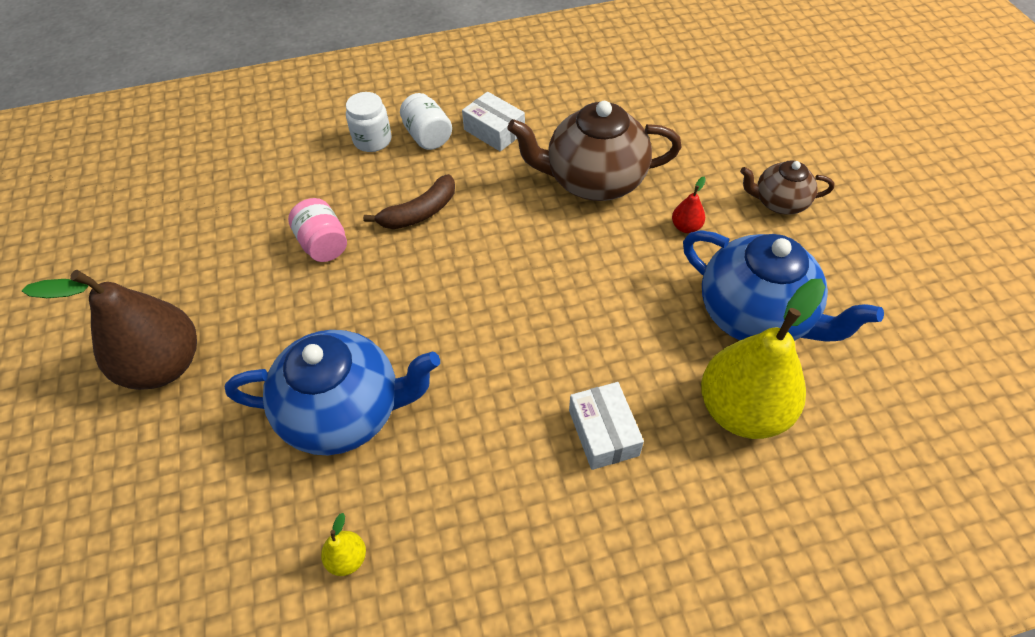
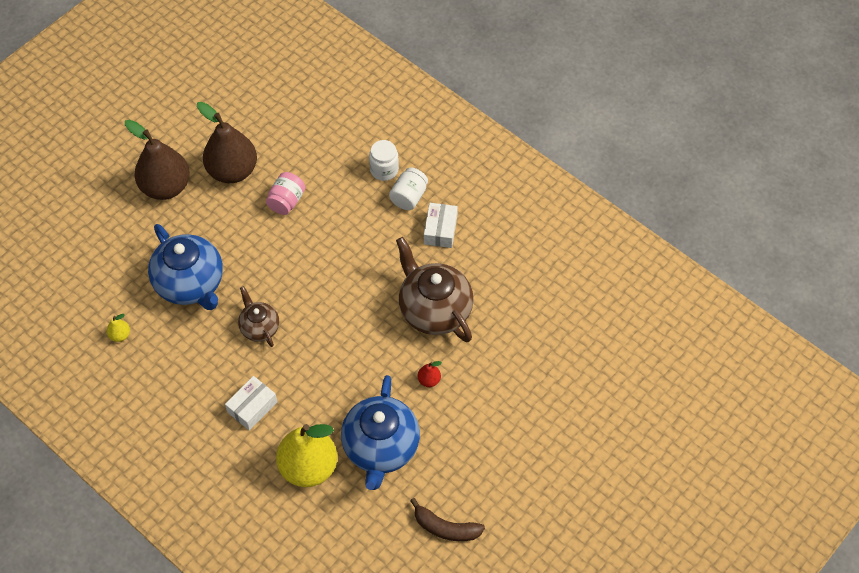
camera: 55 degrees right, 5 degrees up
(222, 278) = (232, 171): none -> brown pear
(419, 212) = (343, 233): brown banana -> brown banana (445, 527)
(779, 202) = (488, 424): brown teapot -> brown teapot (259, 327)

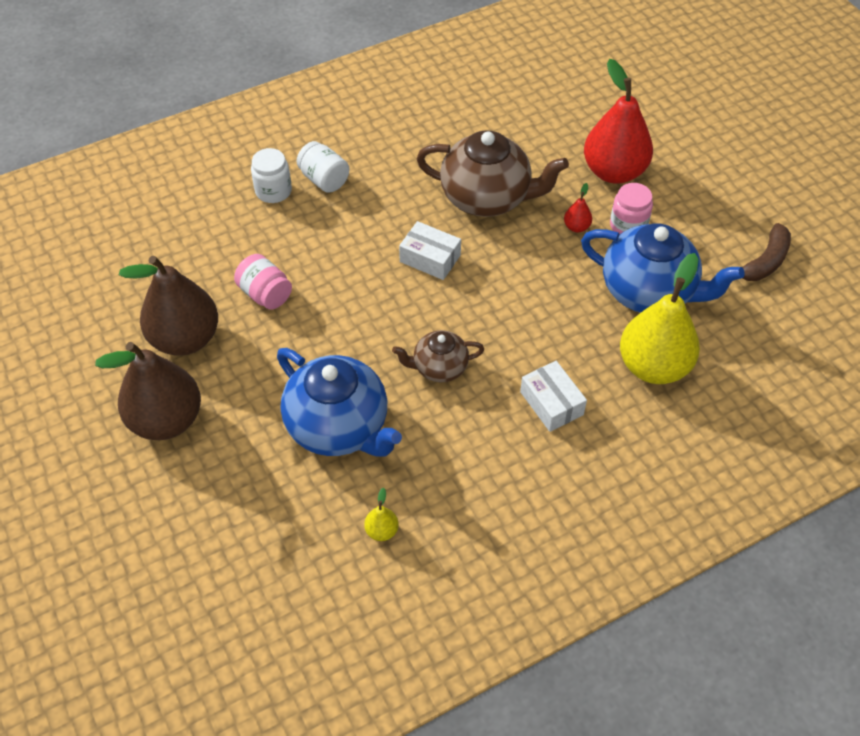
camera: 70 degrees left, 5 degrees down
(191, 284) = (339, 427): blue teapot -> blue teapot turned 60 degrees clockwise
(434, 309) = (487, 198): brown teapot -> brown teapot turned 150 degrees counterclockwise
(440, 230) = (384, 165): white box -> white box (430, 258)
(445, 417) = (628, 226): none -> pink jar
(502, 392) = (614, 171): none -> red pear

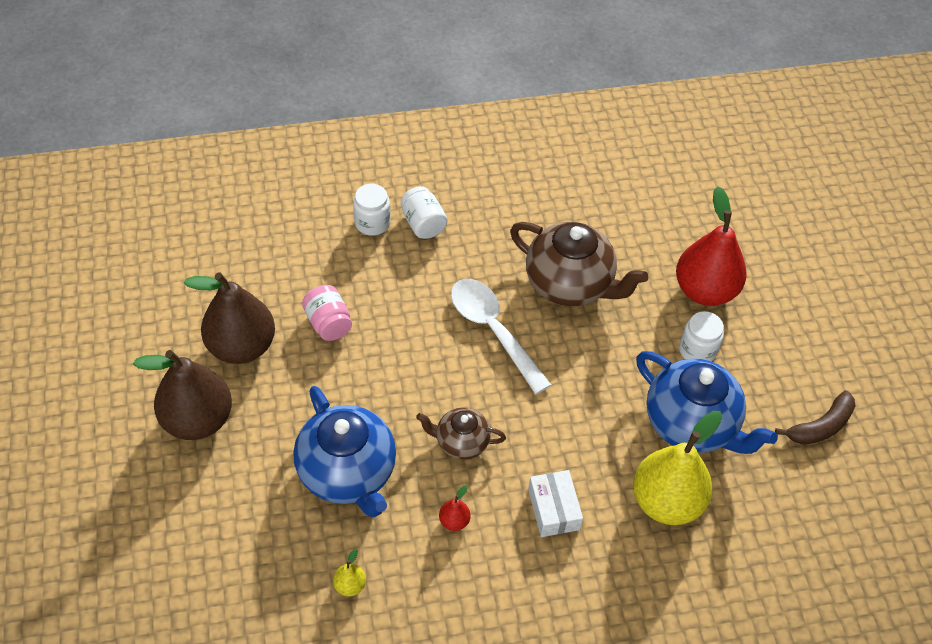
camera: 15 degrees right, 0 degrees up
(430, 258) = (493, 330): white box -> white spoon
(576, 227) = (646, 337): red pear -> red pear (454, 521)
(628, 226) = (697, 350): pink jar -> white jar

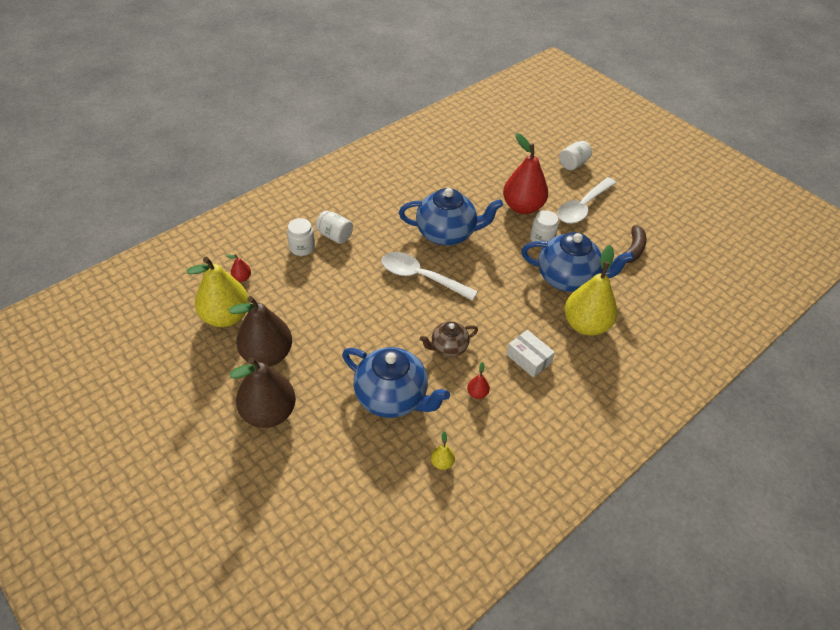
camera: 30 degrees left, 5 degrees down
(227, 275) = (226, 317): none -> yellow pear
(276, 232) = (242, 278): none -> red pear
(328, 323) = (316, 316): pink jar -> none
(570, 284) = (447, 234): brown teapot -> blue teapot
(795, 328) = (583, 207): none -> white spoon
(831, 256) = (573, 164): none -> white jar

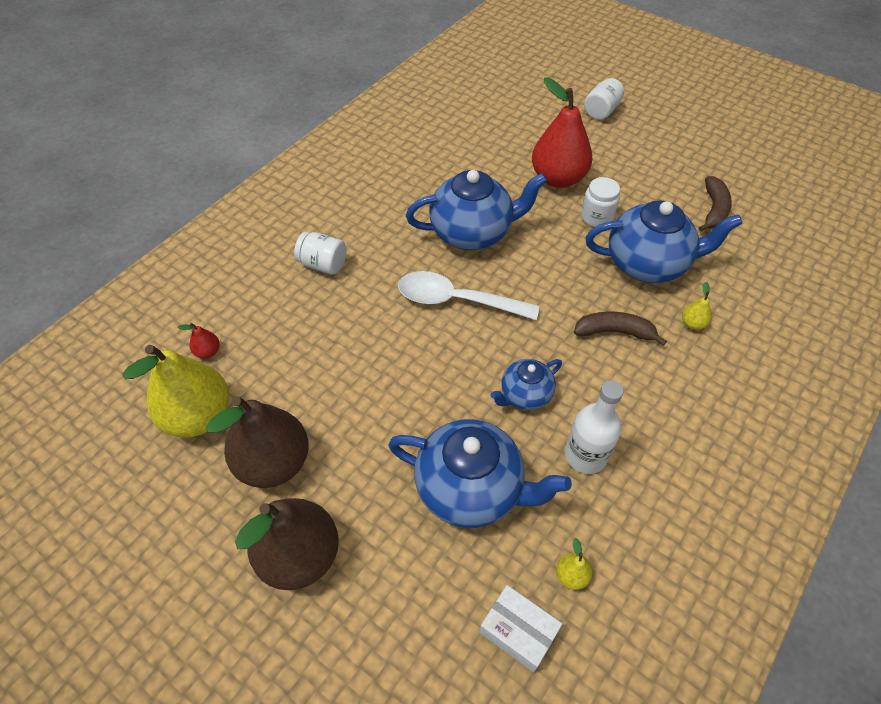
camera: 10 degrees left, 5 degrees up
(302, 248) = (282, 290): white jar -> none
(448, 347) = (524, 395): brown teapot -> blue teapot
(477, 393) = (585, 455): red pear -> white bottle
(526, 319) = (614, 332): none -> brown banana
(528, 358) = (636, 388): white box -> white box (518, 631)
(583, 207) = (632, 164): white spoon -> none
(585, 325) = (692, 323): yellow pear -> yellow pear, size x0.40

